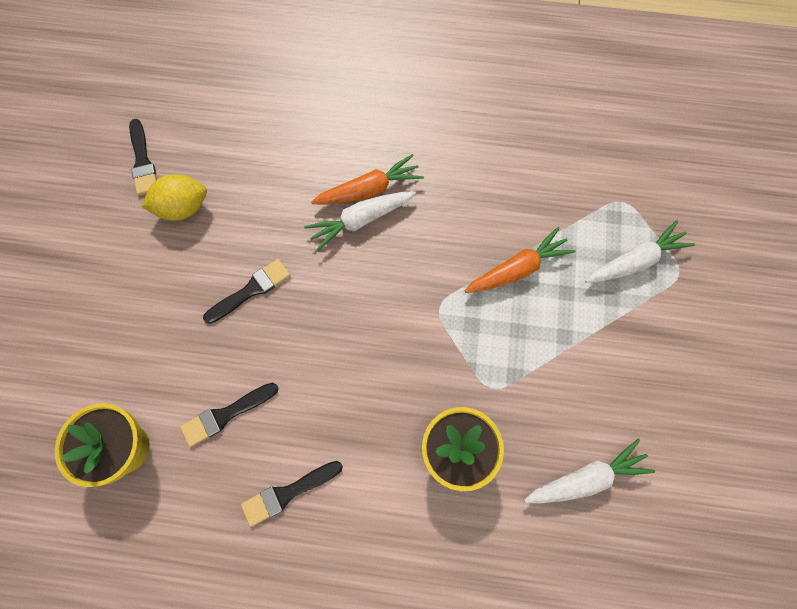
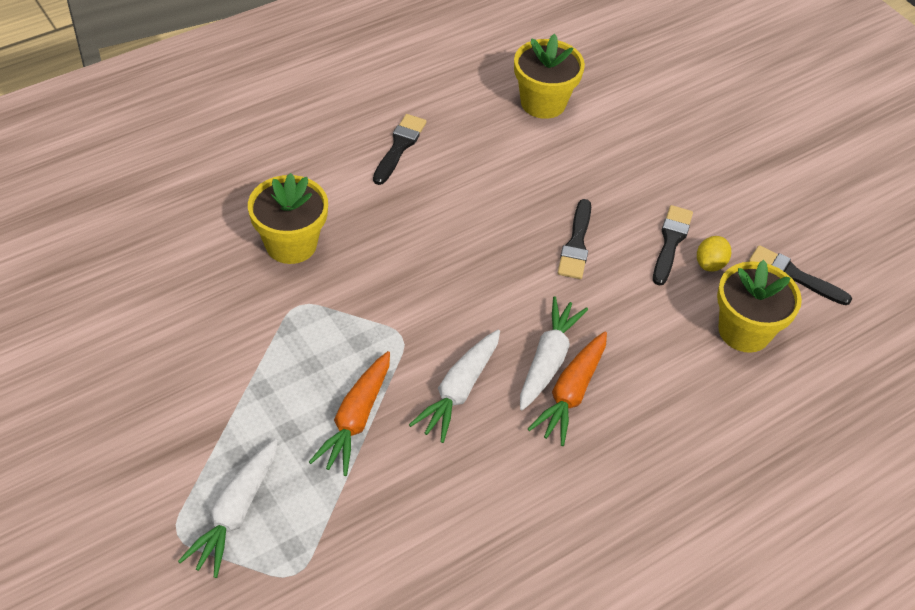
camera: 135 degrees right, 20 degrees down
(183, 208) = (710, 264): yellow lemon -> yellow lemon, size x0.64
(220, 151) = (744, 331): none -> yellow flower pot
(226, 415) = (496, 159): black brush -> black brush (671, 242)
(586, 478) = (163, 292): white carrot -> white carrot (458, 391)

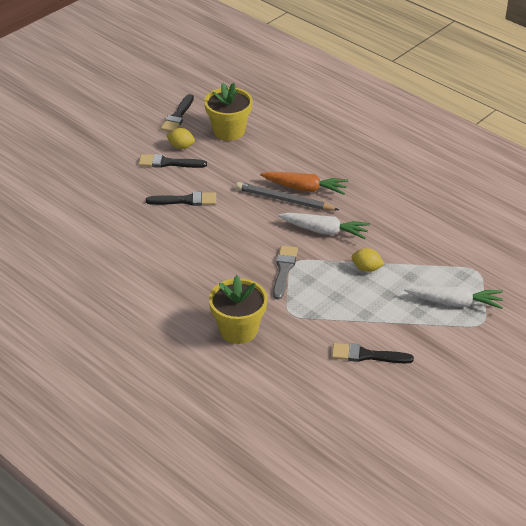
camera: 100 degrees left, 10 degrees down
(355, 420) = (366, 268): orange carrot -> yellow lemon
(389, 319) = (284, 270): none -> grey brush
(399, 147) = (120, 296): black brush -> black brush (367, 355)
(543, 102) = (49, 233): yellow flower pot -> none
(548, 359) = (284, 200): white carrot -> grey pencil

